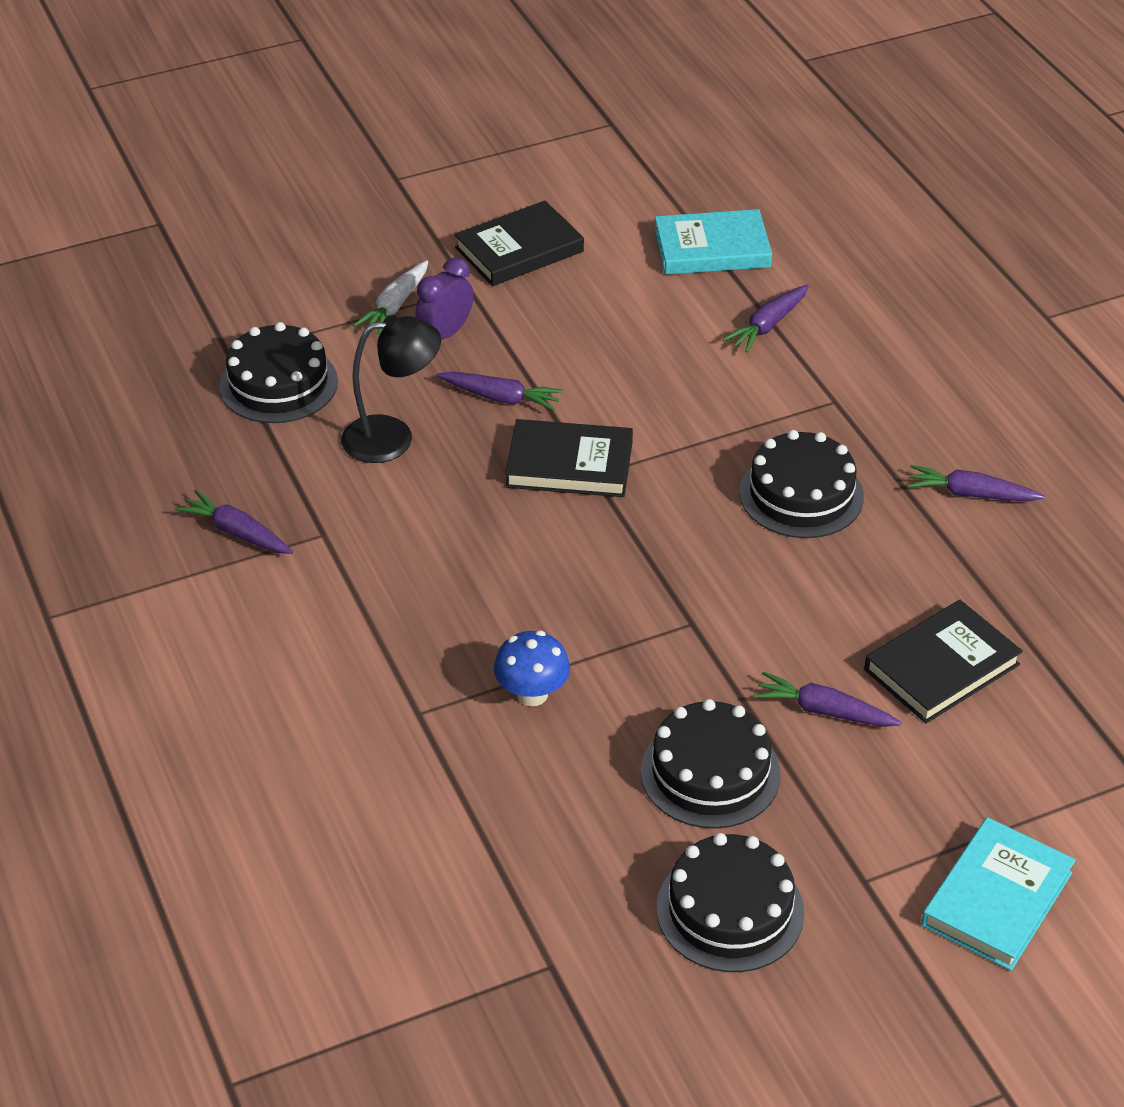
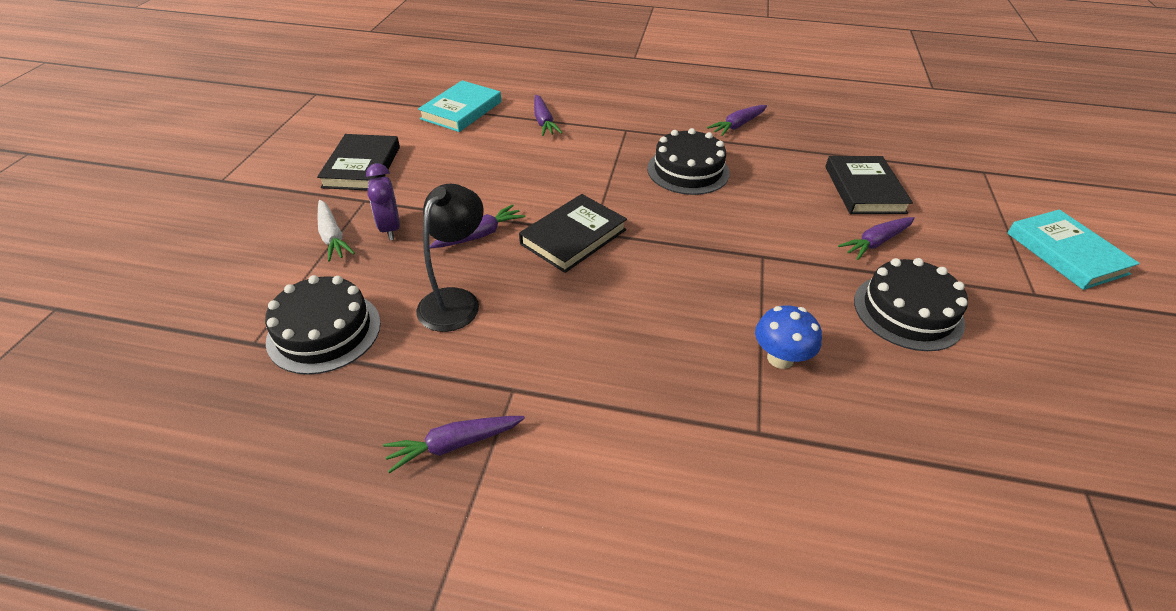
camera: 55 degrees left, 0 degrees up
(730, 910) = (1047, 364): black cake -> none

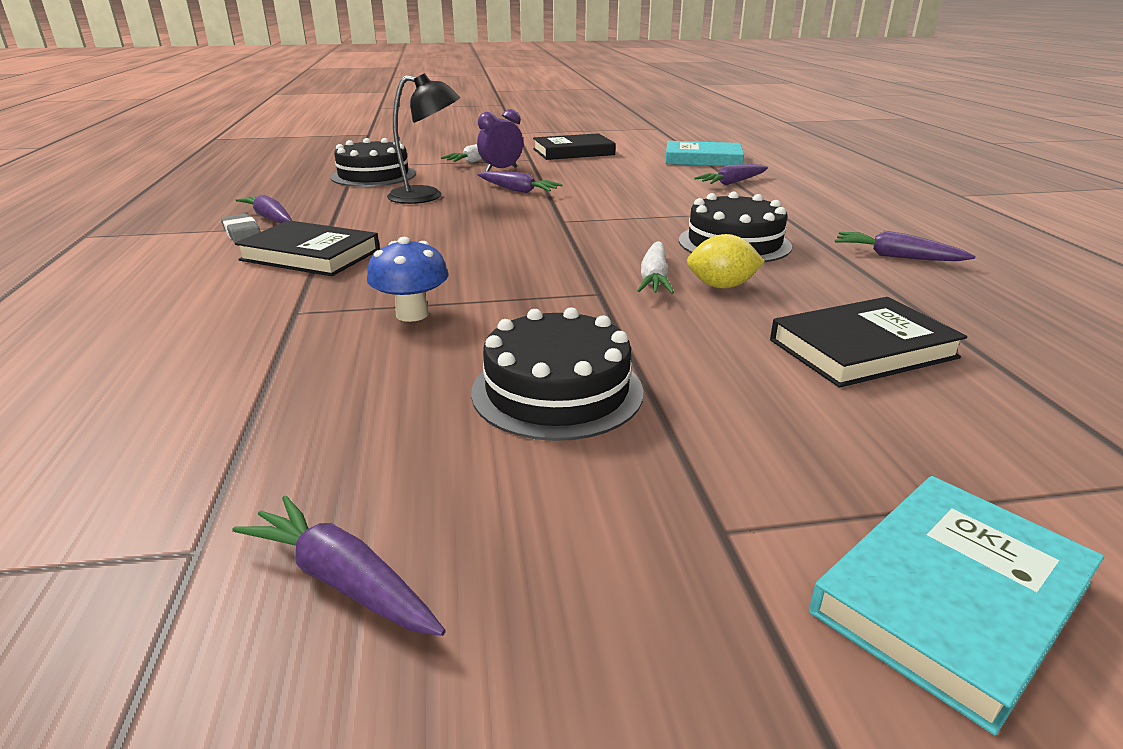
camera: 70 degrees right, 15 degrees down
(503, 473) = (242, 233): none -> grey eraser
(573, 237) = (547, 215): black book -> black book (311, 255)
(743, 224) = (654, 278): none -> white carrot
(766, 203) = (721, 286): none -> yellow lemon
(876, 242) = (714, 362): purple carrot -> purple carrot (342, 580)

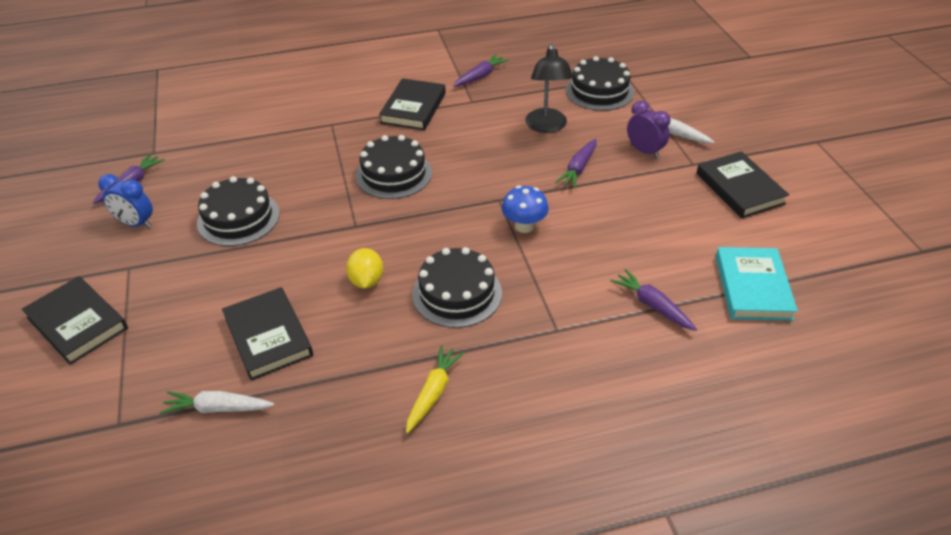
camera: 85 degrees right, 15 degrees up
(242, 233) = (449, 75): grey eraser -> none
(412, 314) = (327, 161): blue mushroom -> blue mushroom (524, 226)
(480, 269) = (393, 174): none -> black cake
(545, 542) = (136, 224): none -> blue clock
(654, 278) = (380, 249): white carrot -> white carrot (218, 408)
(896, 257) = (433, 392): purple carrot -> yellow carrot
(950, 598) = (77, 323): turquoise book -> black book

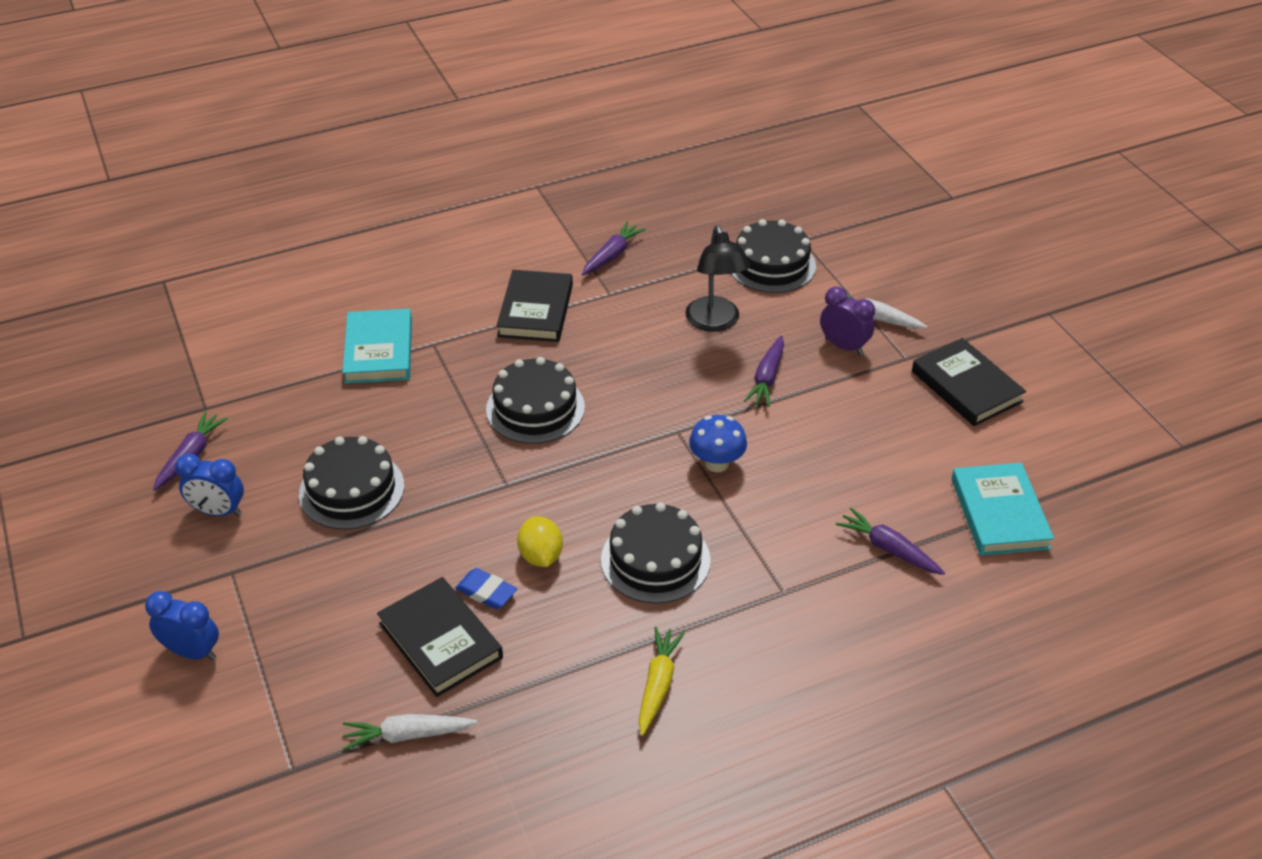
camera: 10 degrees left, 0 degrees up
(77, 323) = (192, 652): black book -> blue clock
(291, 125) = (379, 351): none -> turquoise book
(316, 303) = (486, 592): none -> blue eraser

